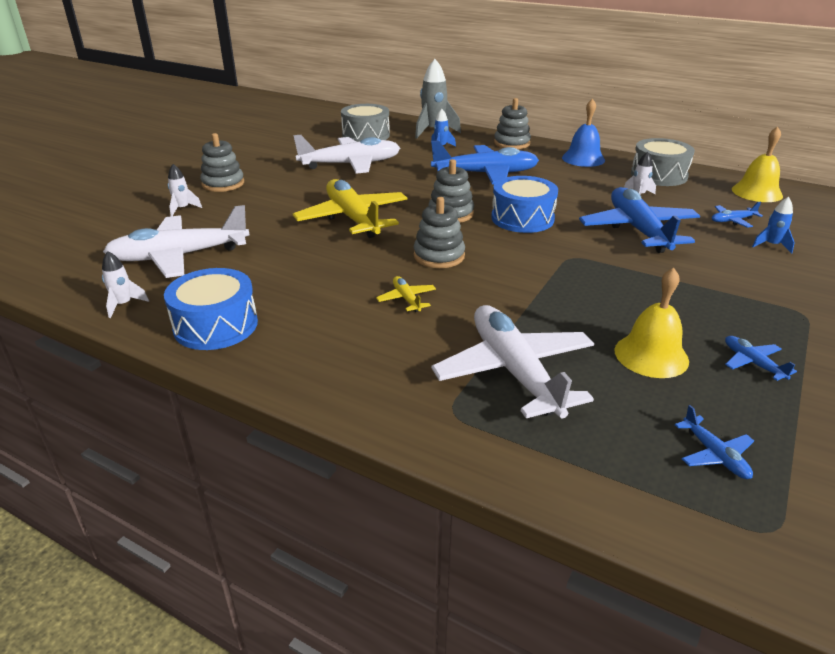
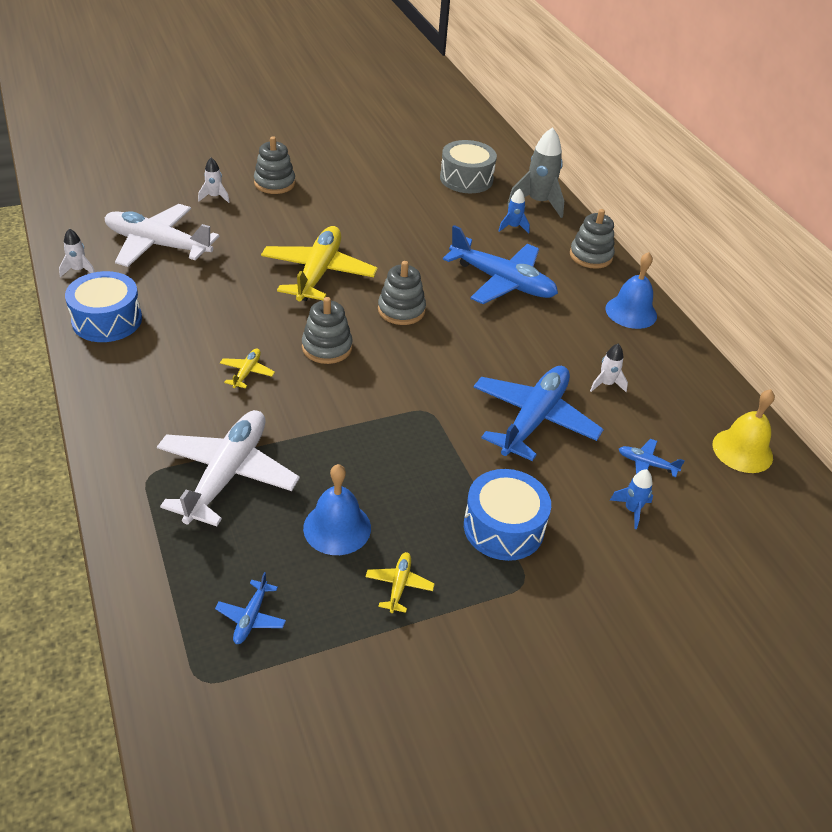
camera: 35 degrees right, 10 degrees up
(351, 164) = (402, 210): white plane -> none
(522, 218) = (452, 349): blue drum -> blue drum (503, 527)
(651, 355) = (337, 528): yellow bell -> blue bell
(659, 175) = (674, 373): grey drum -> none
(752, 363) = (399, 585): blue plane -> yellow plane

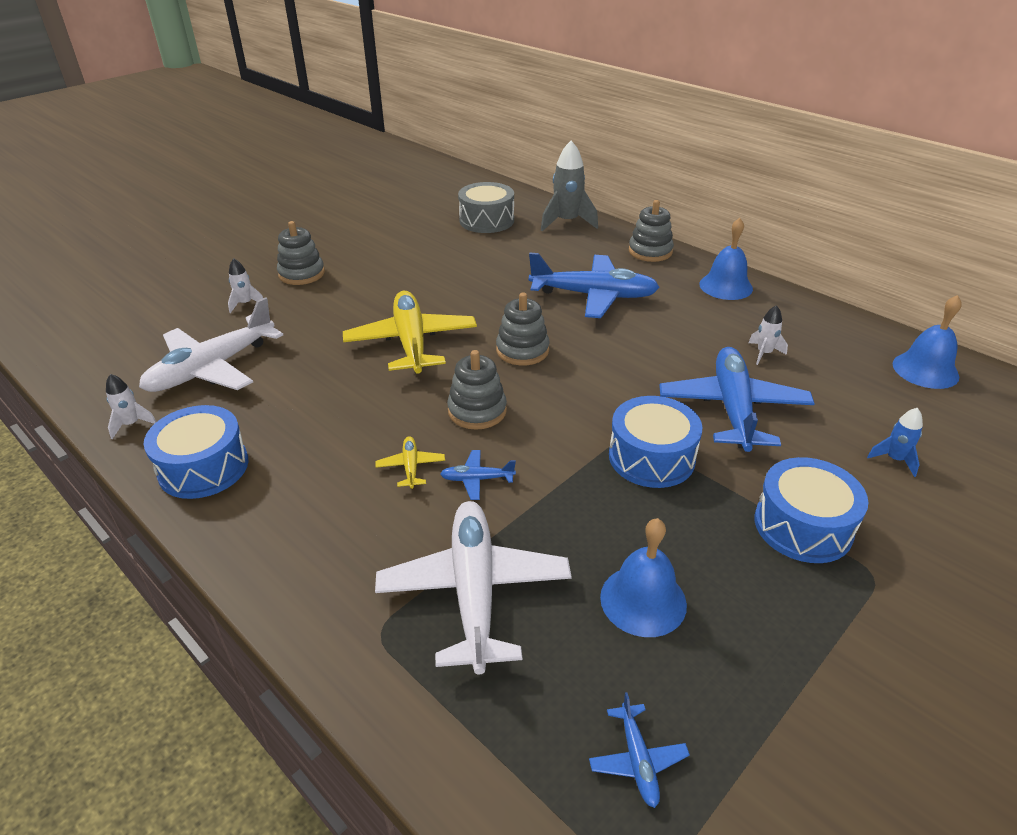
camera: 20 degrees left, 5 degrees down
(157, 245) = (212, 368): white plane -> white plane turned 45 degrees counterclockwise
(399, 585) = (761, 637): yellow plane -> none
(431, 432) = (651, 457): none -> blue drum
(513, 227) = (563, 248): blue rocket -> none
(646, 464) = (864, 412): blue plane -> blue plane (477, 479)
(742, 450) = (925, 370): yellow bell -> blue bell

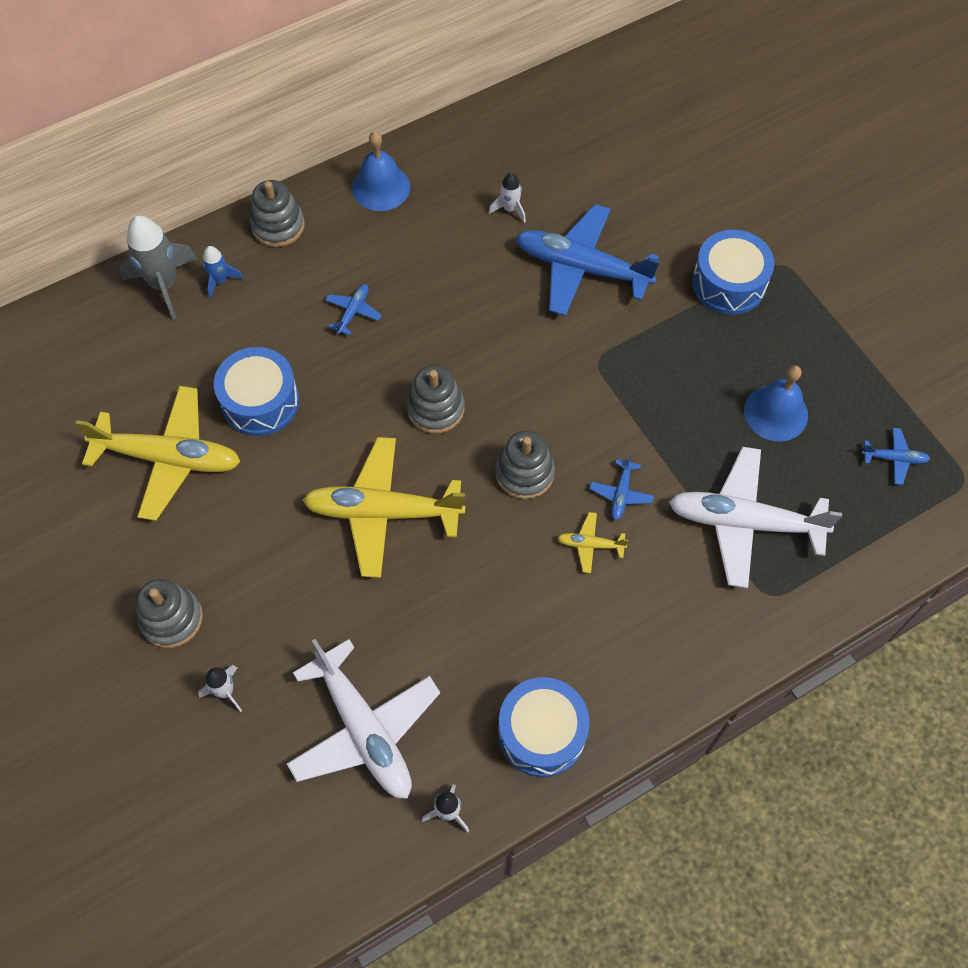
camera: 75 degrees left, 25 degrees up
(428, 250) = (169, 458): none -> yellow plane
(486, 220) = (116, 373): grey drum -> none
(594, 295) = (353, 311): blue plane -> blue plane, size x0.43
(651, 457) = (628, 353): blue drum -> blue drum (260, 401)
(894, 459) = (675, 189): blue rocket -> blue rocket (220, 281)
(925, 370) = (572, 106): blue bell -> none

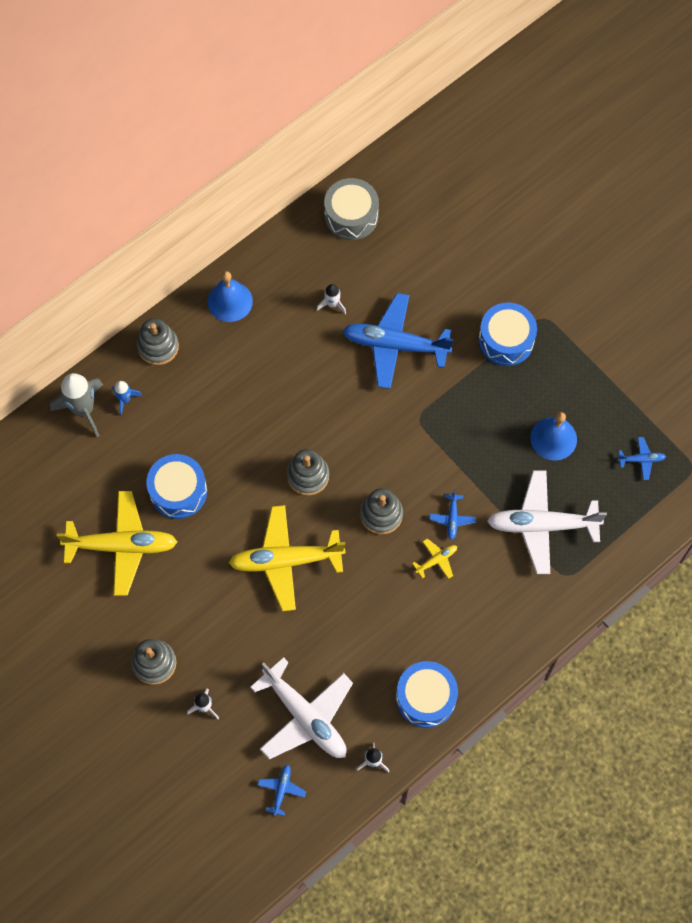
camera: 10 degrees left, 5 degrees up
(353, 311) = (231, 408): blue plane -> blue plane (281, 790)
(553, 114) = (351, 216): none -> grey drum
(590, 545) = (436, 560): yellow plane -> yellow plane turned 150 degrees clockwise

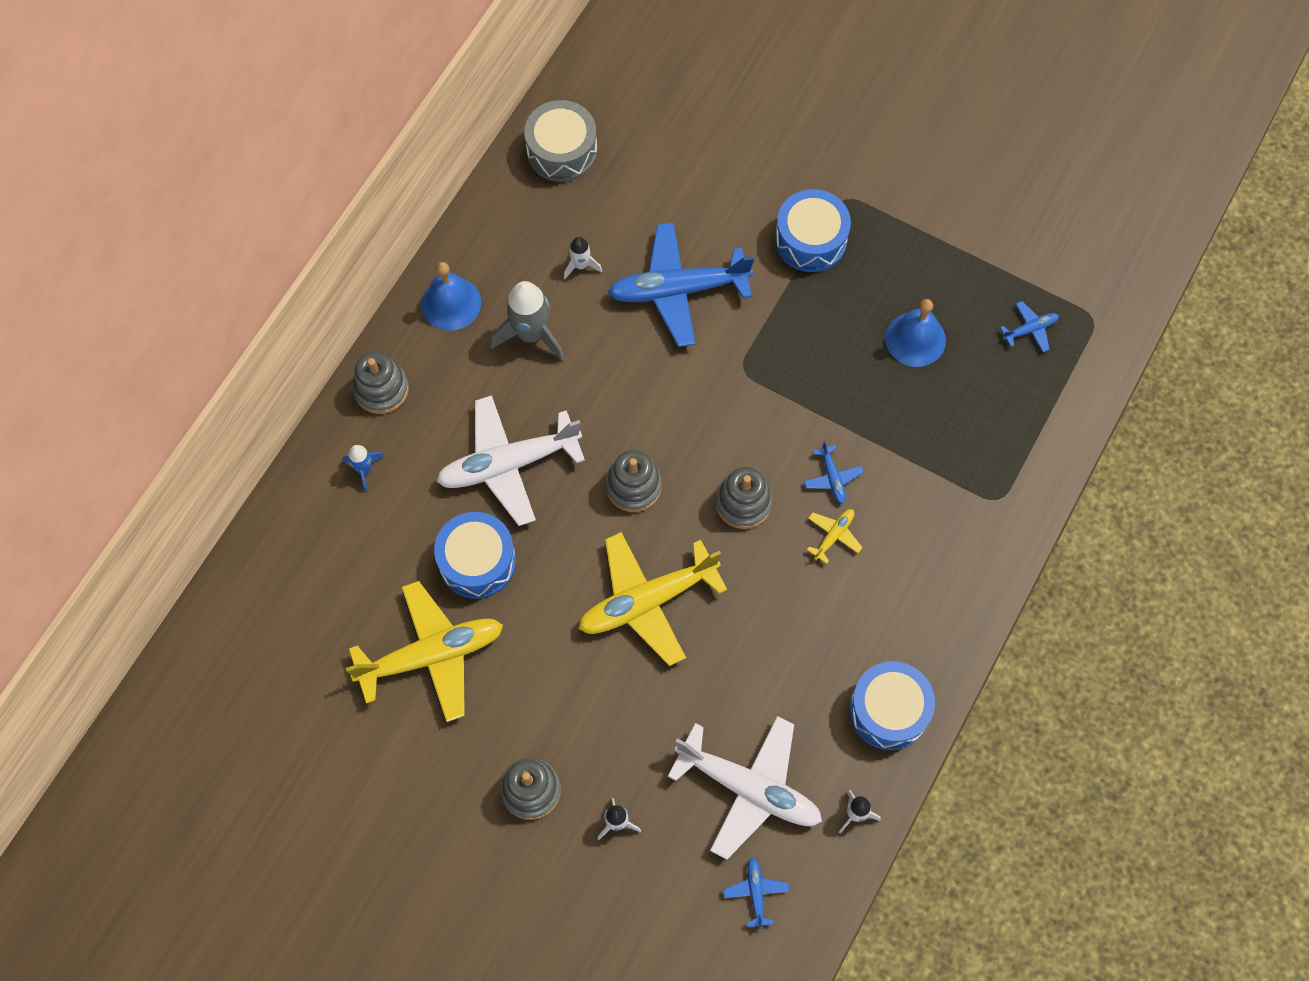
camera: 20 degrees left, 0 degrees up
(83, 410) = (315, 500): grey rocket -> grey rocket (531, 334)
(541, 525) = (944, 449): white plane -> white plane (508, 464)

